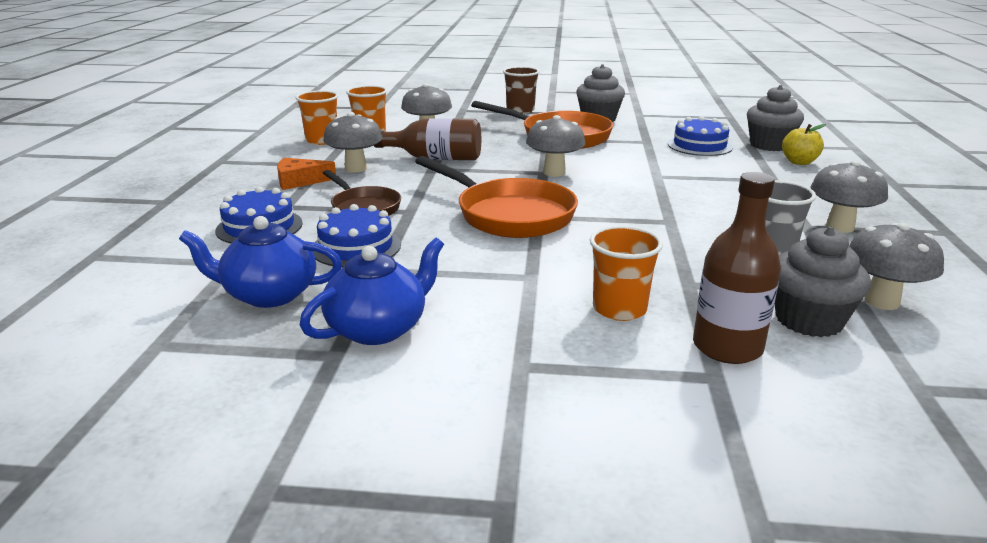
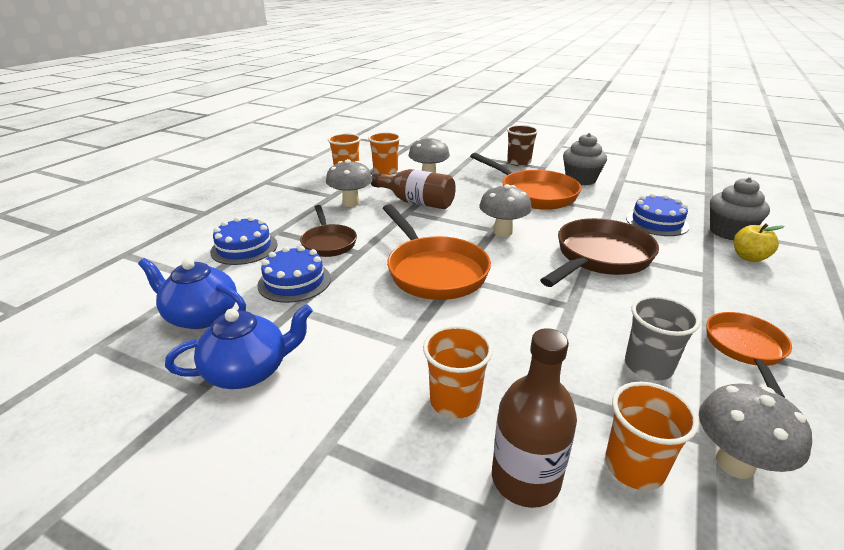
camera: 20 degrees right, 5 degrees up
(299, 181) = (303, 209): orange cheese -> none
(667, 180) = (599, 257): none -> brown pan
(808, 320) = (634, 467): grey cupcake -> orange cup
(840, 227) = (745, 349): grey mushroom -> orange pan

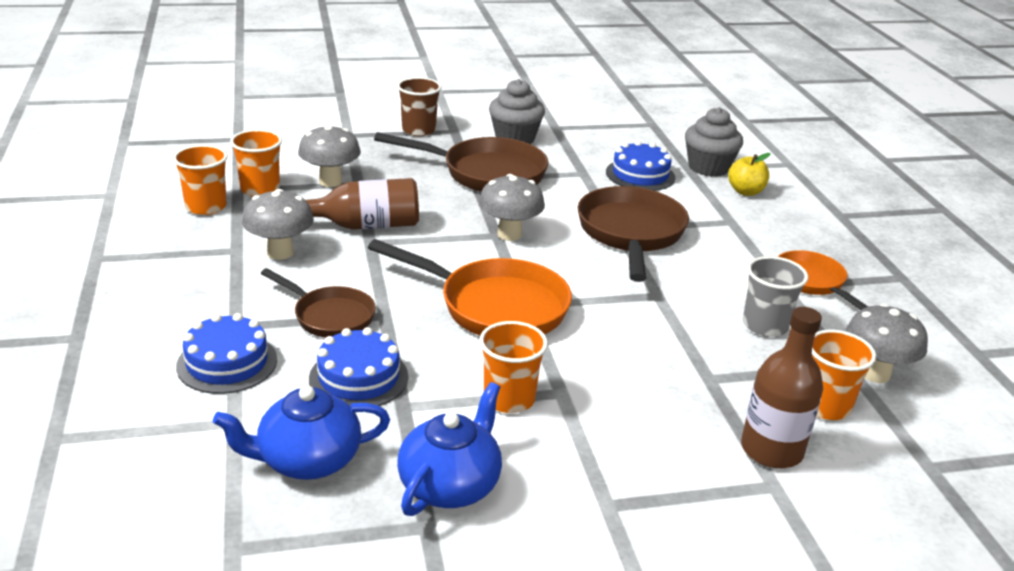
camera: 40 degrees left, 0 degrees up
(455, 401) = (662, 420): orange cup -> orange cup (509, 399)
(533, 194) = (486, 173): orange pan -> brown pan

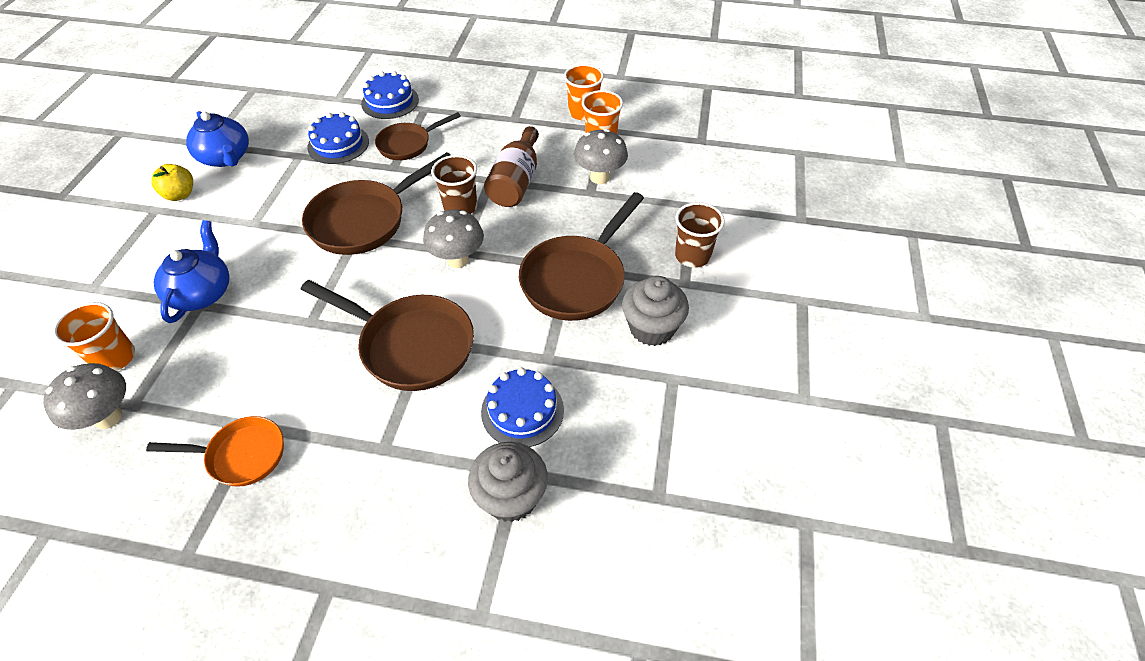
camera: 115 degrees right, 20 degrees up
(280, 252) = (499, 136): grey mushroom -> none
(307, 460) = (288, 116): blue teapot -> blue teapot (202, 293)
(429, 250) = (460, 207): none -> brown cup
(495, 306) = (365, 220): orange pan -> brown pan
(509, 399) = (268, 198): orange cup -> none
(745, 191) = (435, 505): yellow apple -> yellow apple (180, 194)
(765, 325) = (220, 375): grey cup -> none
(771, 450) = (114, 302): brown bottle -> none

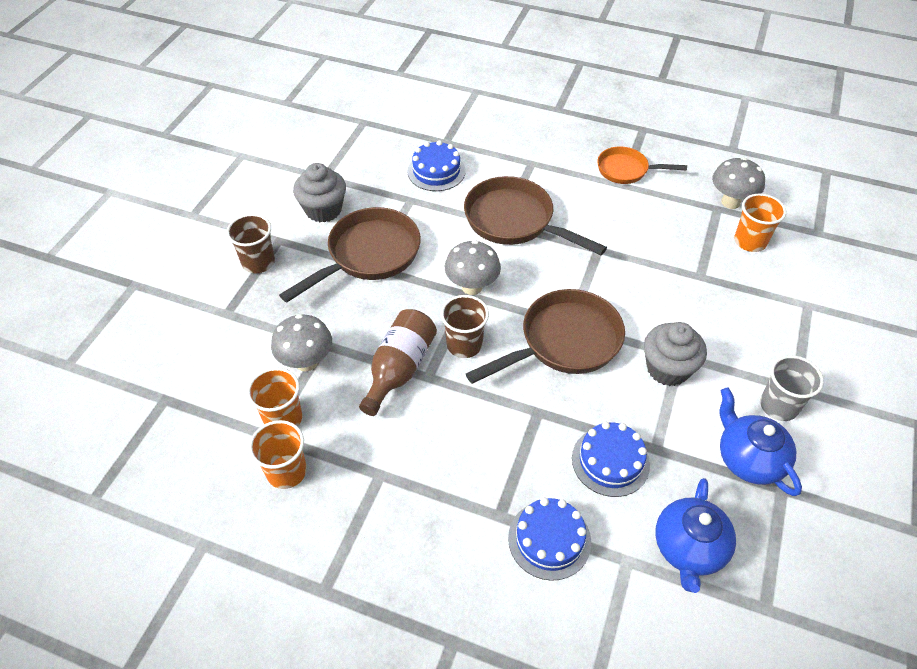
camera: 170 degrees left, 0 degrees up
(180, 194) = (778, 406): yellow apple -> grey cup
(202, 293) = (702, 286): blue teapot -> blue teapot (689, 548)
(408, 144) = (521, 447): brown pan -> none
(511, 497) = (452, 131): grey cupcake -> grey cupcake (667, 368)

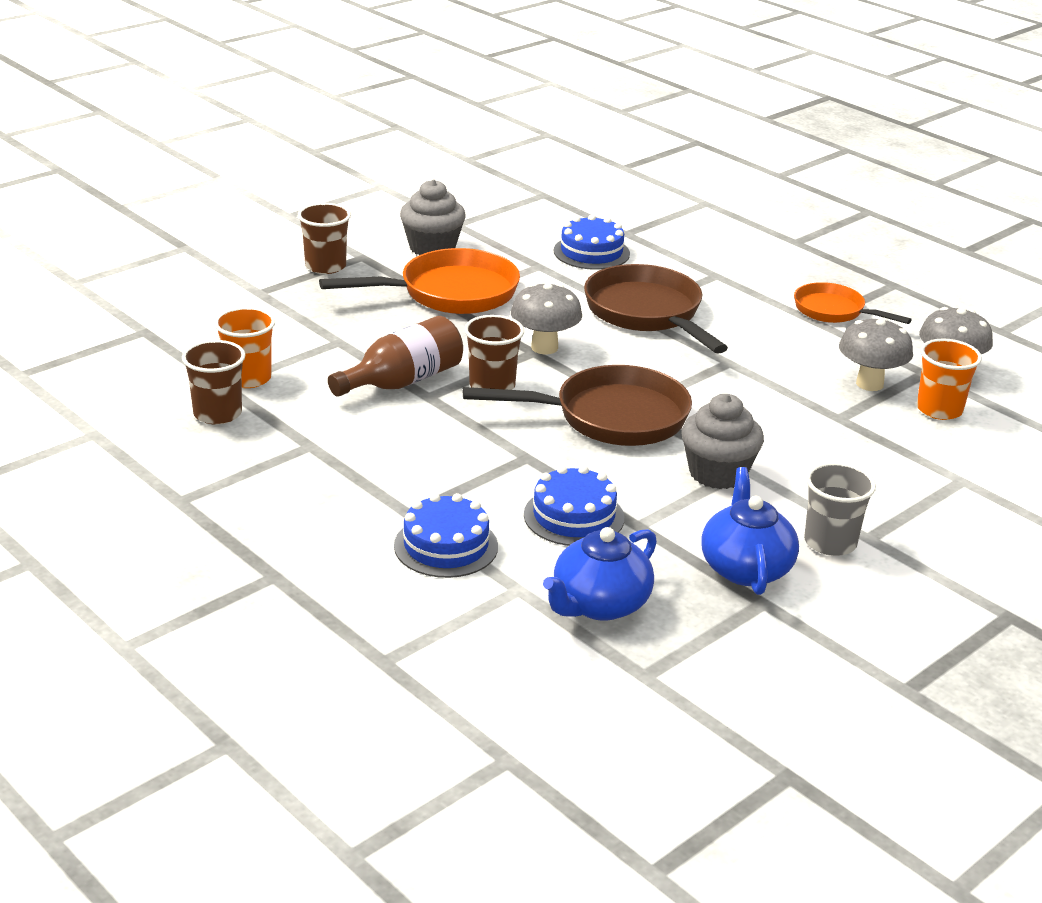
camera: 25 degrees right, 20 degrees down
(286, 471) = (217, 414): orange cup -> brown cup
(306, 362) = (309, 348): grey mushroom -> grey mushroom (869, 384)
(368, 255) = (450, 293): brown pan -> orange pan

